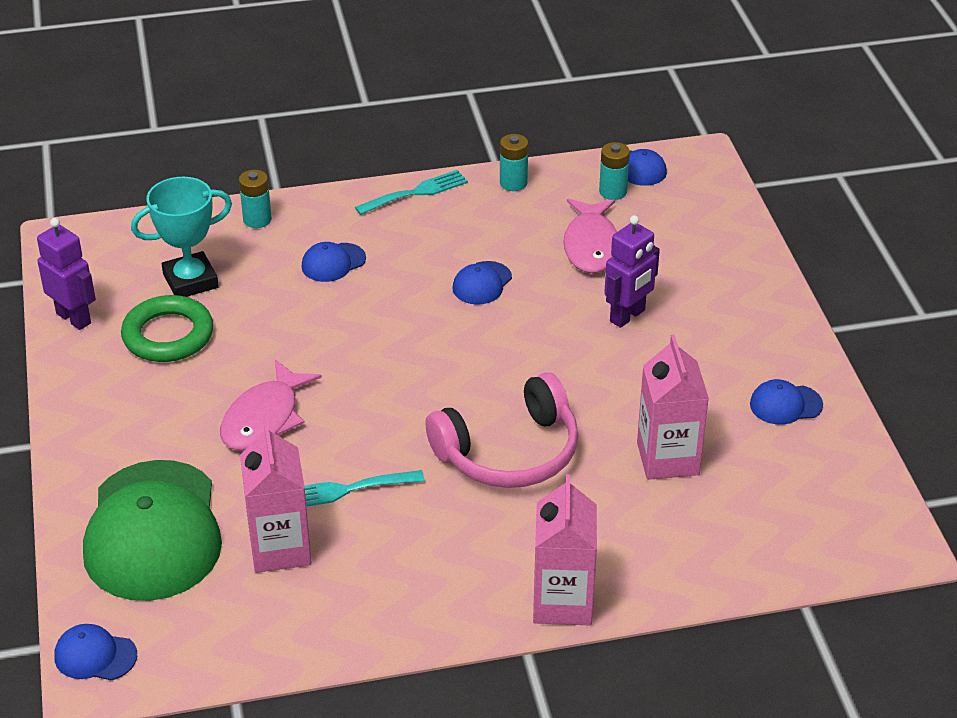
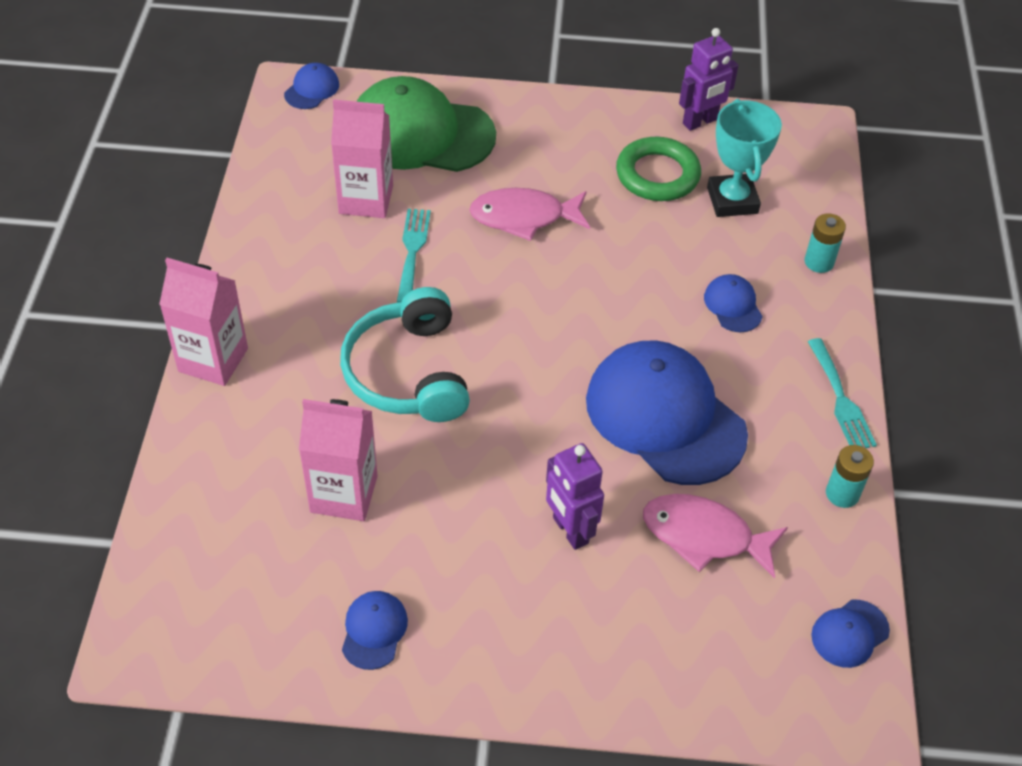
camera: 105 degrees right, 10 degrees up
(264, 418) = (524, 217): pink fish -> pink fish turned 45 degrees counterclockwise
(482, 283) = (665, 416): blue cap -> blue cap, size x2.34
(509, 452) = (408, 372): pink headphones -> turquoise headphones
(613, 192) = (805, 591): turquoise battery -> none

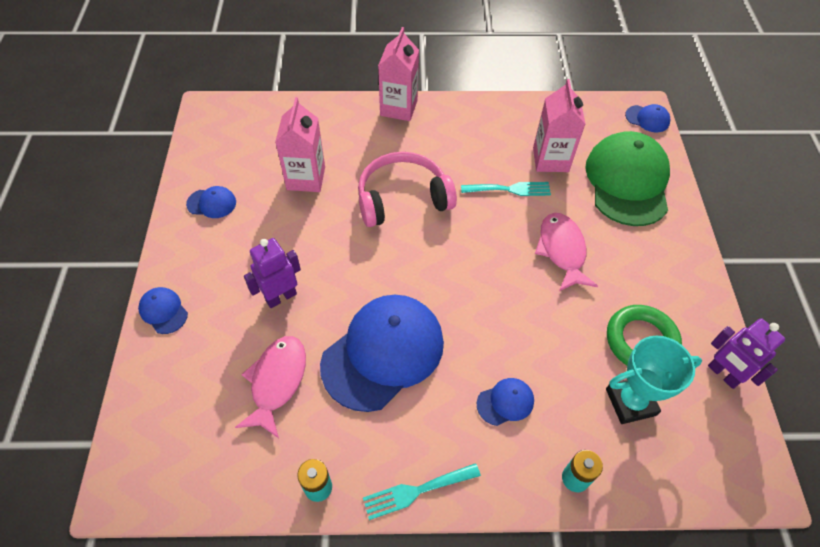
camera: 85 degrees right, 5 degrees up
(408, 372) = (402, 198): turquoise headphones -> pink headphones
(850, 633) = (189, 487): blue cap -> blue cap (163, 311)

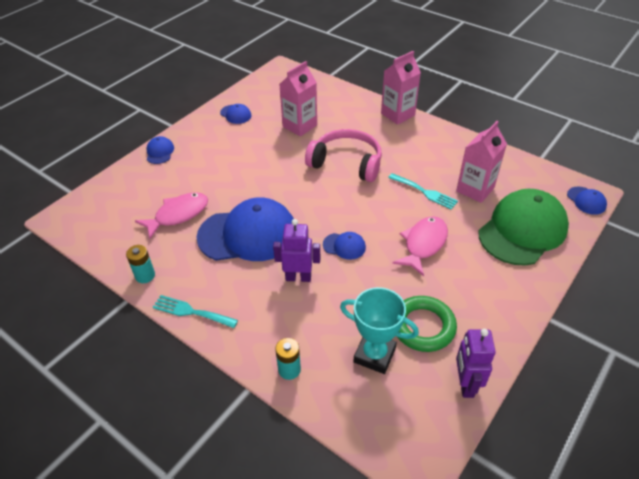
camera: 40 degrees right, 10 degrees down
(281, 297) = (223, 176): purple robot -> purple robot (298, 277)
(505, 402) = (291, 302): blue cap -> blue cap (344, 246)

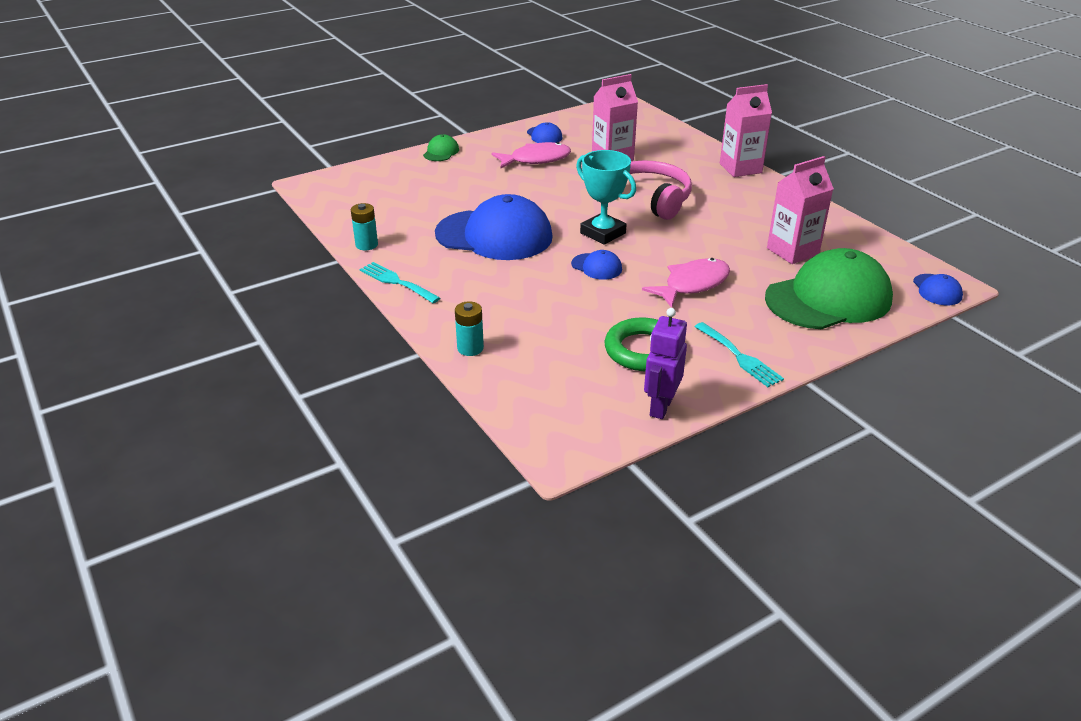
camera: 20 degrees right, 10 degrees down
(160, 152) = (441, 152): blue cap -> green cap
(178, 215) = (429, 205): pink fish -> pink fish (536, 159)
(298, 277) = (527, 280): purple robot -> none
(374, 355) = (571, 359): turquoise trophy -> turquoise trophy (603, 233)
(425, 192) = (726, 241): turquoise fork -> turquoise fork (739, 357)

